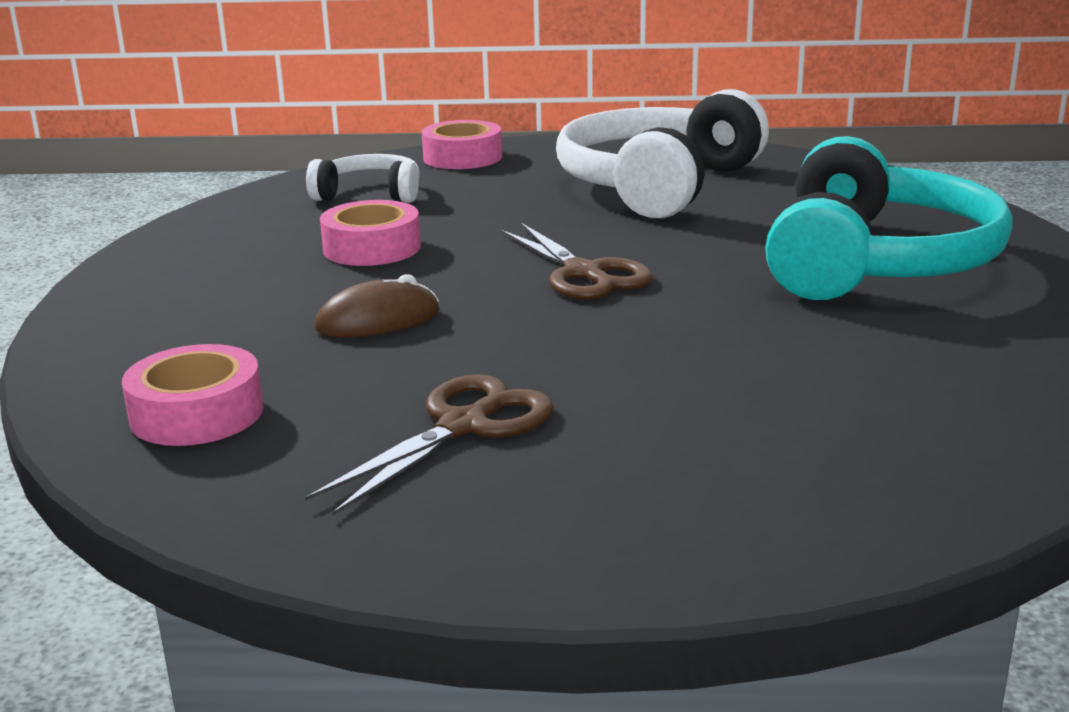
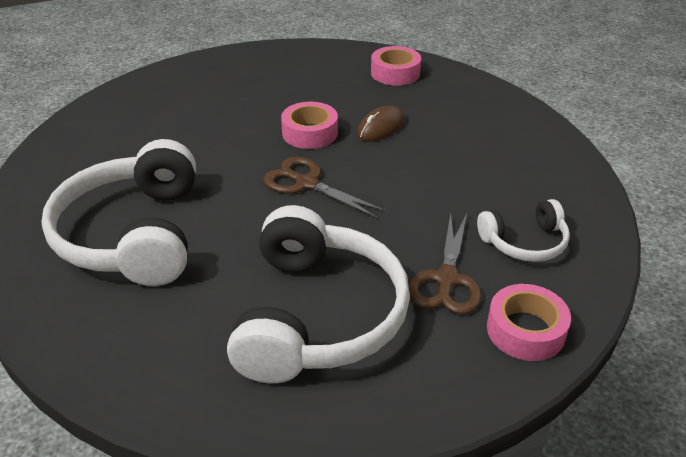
camera: 155 degrees right, 15 degrees up
(372, 248) = (447, 180): pink tape -> pink tape (310, 133)
(463, 426) = (295, 87): brown scissors -> brown scissors (446, 279)
(875, 262) = (133, 234): turquoise headphones -> white headphones

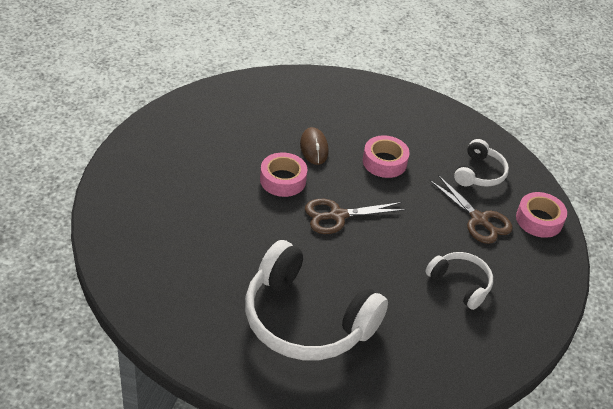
camera: 55 degrees left, 5 degrees up
(317, 316) = (460, 284): white headphones -> white headphones, size x0.50
(395, 73) = (257, 99): pink tape -> pink tape (384, 162)

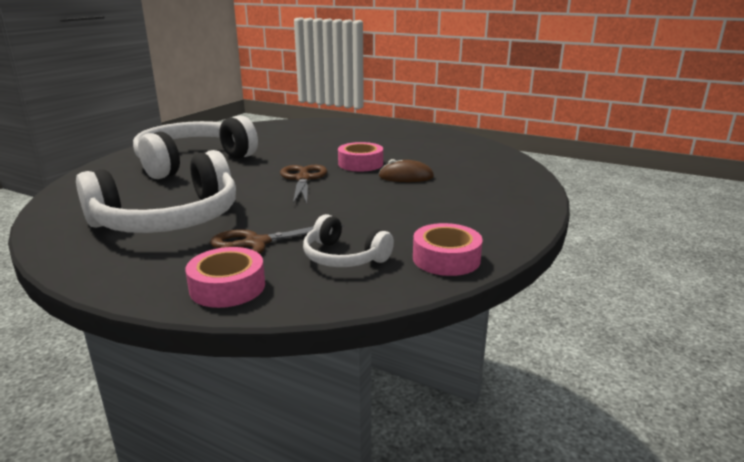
camera: 105 degrees right, 20 degrees down
(384, 162) = (378, 204): pink tape -> pink tape (446, 259)
(460, 284) = (169, 220): white headphones -> white headphones, size x1.98

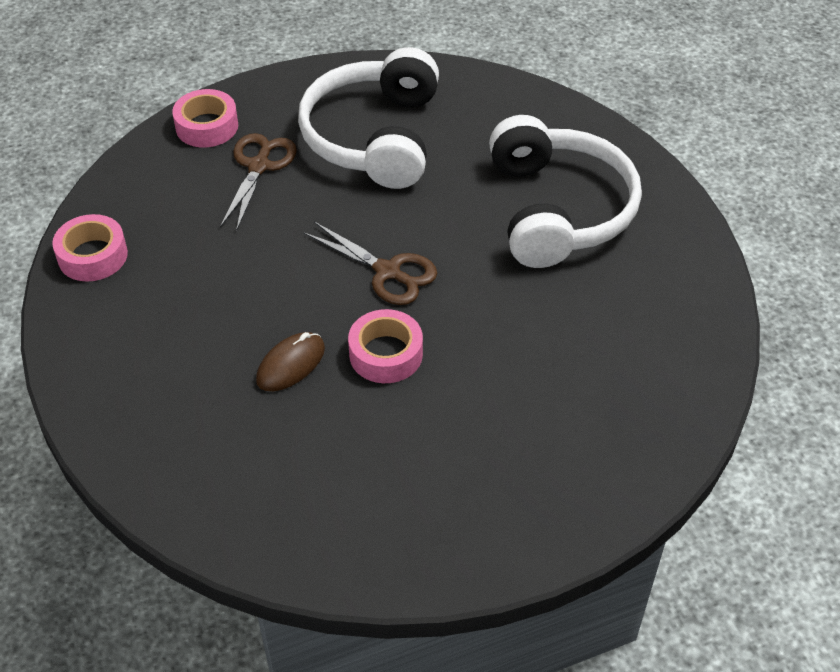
camera: 130 degrees right, 25 degrees up
(343, 257) = (173, 201): white headphones -> none

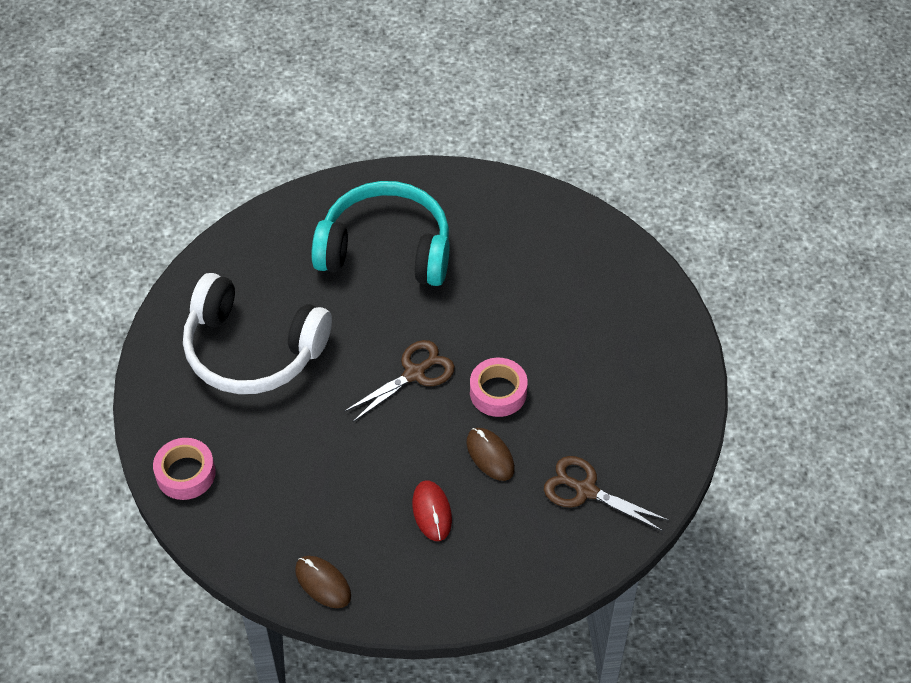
camera: 75 degrees left, 5 degrees up
(93, 256) = (323, 583): pink tape -> brown mouse
(199, 327) = (432, 512): none -> red mouse
(259, 166) = (256, 441): brown scissors -> brown scissors (586, 490)
(558, 210) = (386, 249): white headphones -> turquoise headphones

